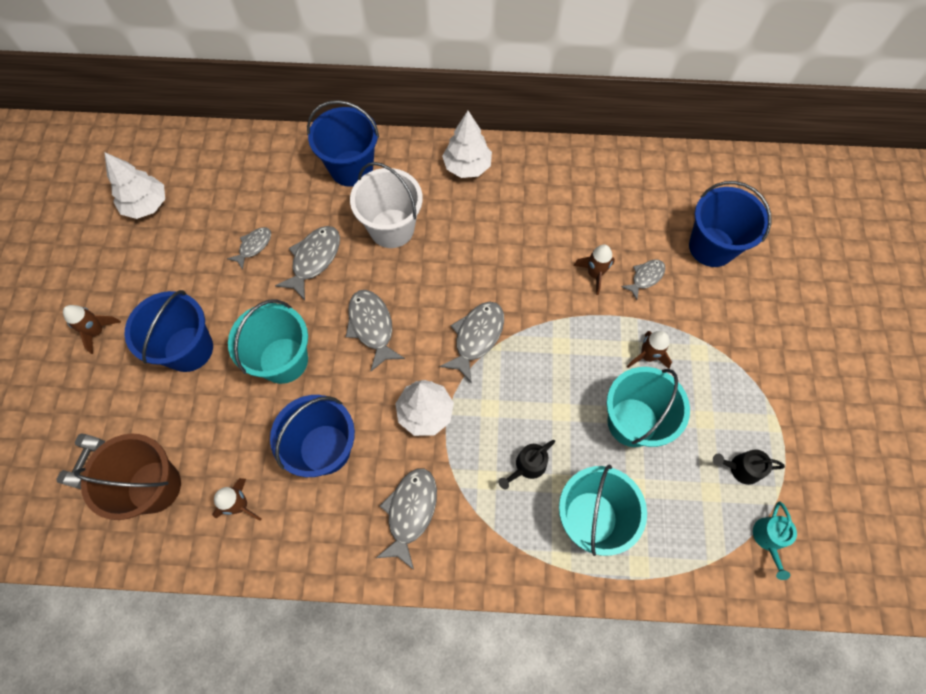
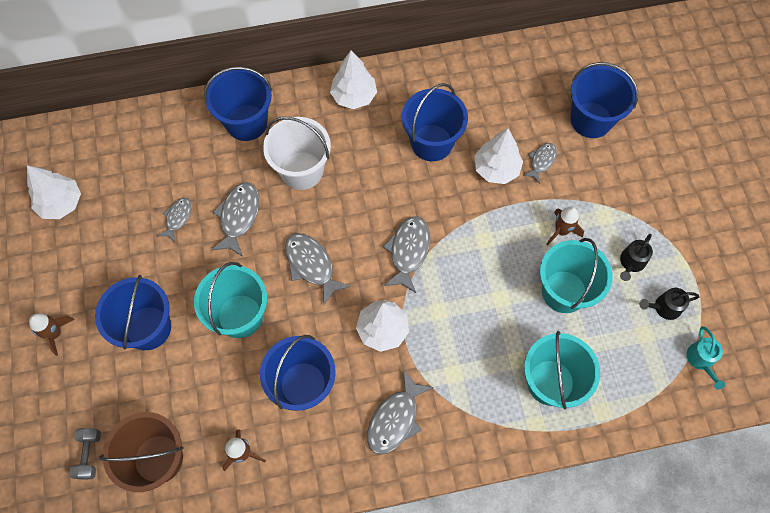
camera: 15 degrees left, 0 degrees up
(410, 512) = (395, 419): grey fish -> grey fish turned 150 degrees counterclockwise
(527, 466) = (485, 353): black watering can -> black watering can (631, 262)
(534, 231) = (431, 142): none -> blue bucket
(594, 274) = (496, 169): brown rocket -> white tree

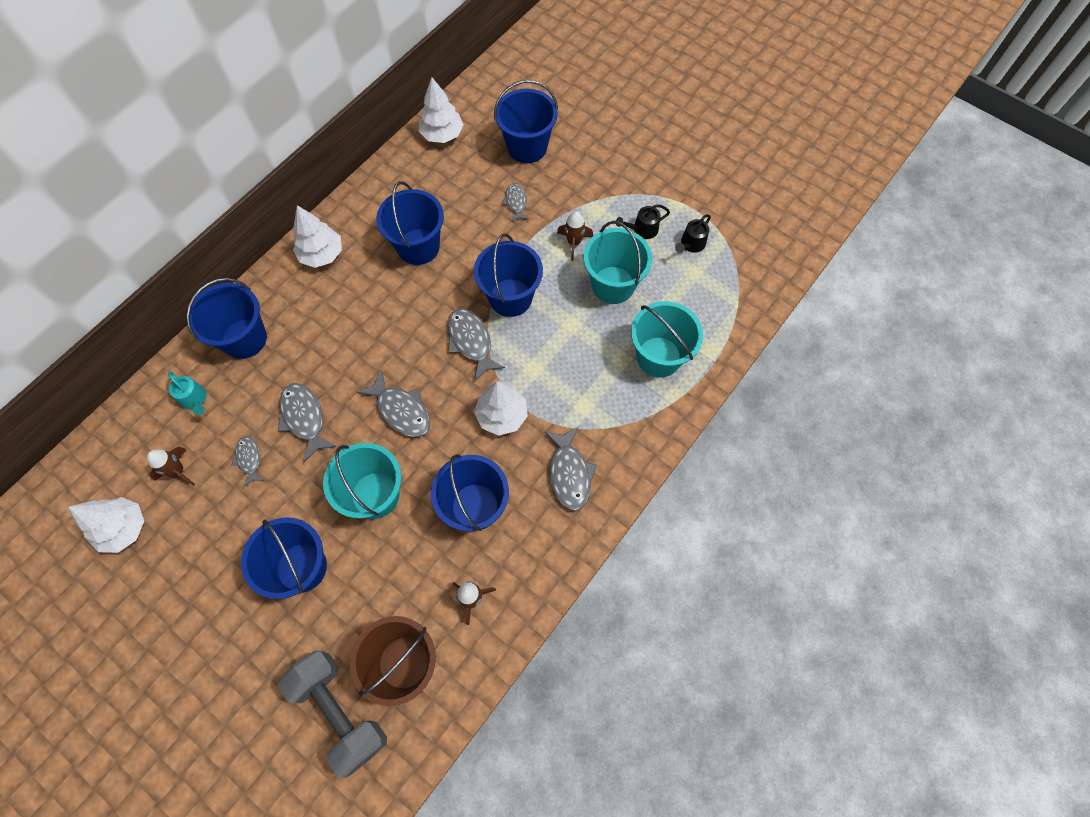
camera: 40 degrees left, 0 degrees up
(55, 333) = (217, 640): brown rocket -> brown rocket (178, 471)
(89, 455) = (340, 711): grey dumbbell -> grey dumbbell, size x2.14
(302, 170) = (328, 343): white bucket -> none
(311, 265) = (401, 410): grey fish -> grey fish turned 150 degrees counterclockwise
(469, 238) = (510, 297): none -> blue bucket
(496, 169) = (486, 232): white tree -> white tree (442, 134)
(631, 262) = (642, 229): black watering can -> black watering can turned 75 degrees clockwise
(701, 360) = (745, 262): turquoise watering can -> turquoise watering can (194, 399)

